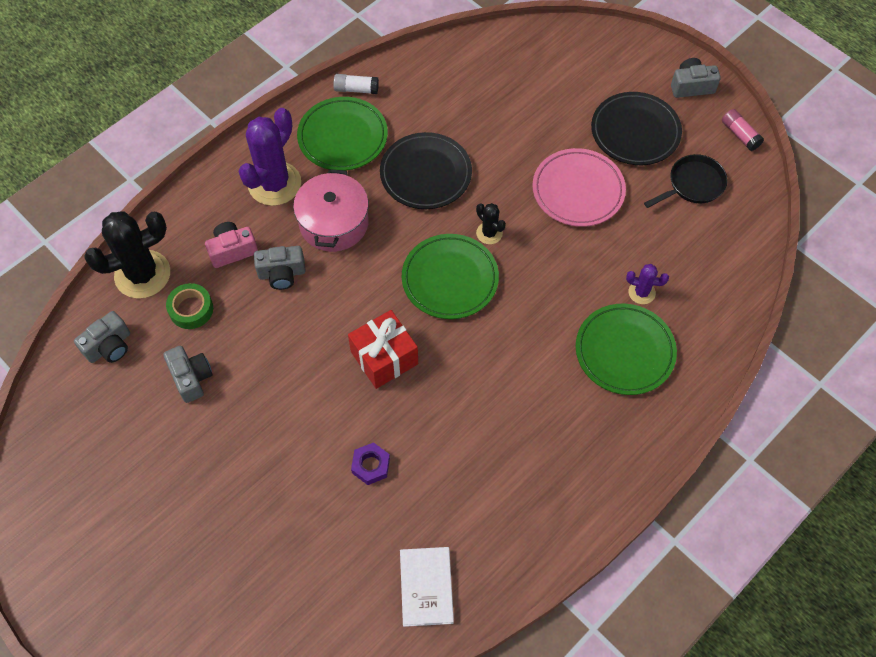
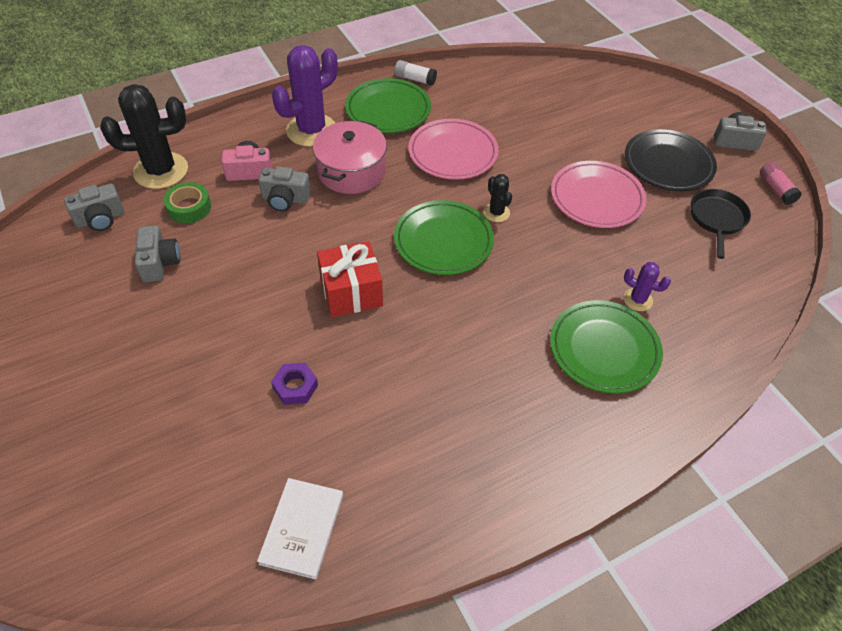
camera: 15 degrees right, 10 degrees down
(426, 174) = (453, 153): black plate -> pink plate
(693, 184) = (717, 219): black pan -> black pan turned 60 degrees counterclockwise

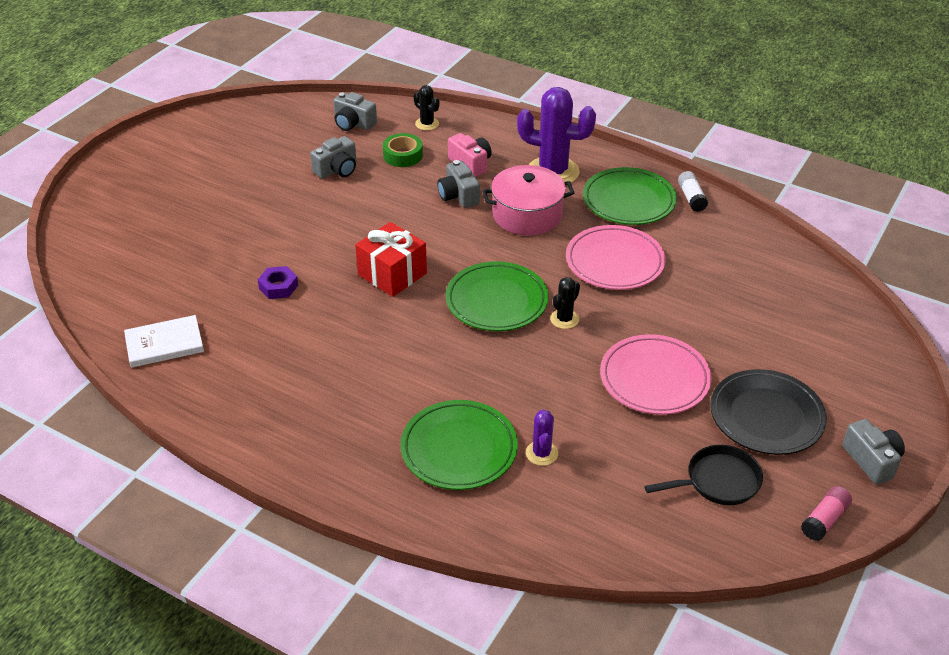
camera: 60 degrees right, 10 degrees down
(161, 171) = (427, 124): black cactus -> black cactus, size x0.48

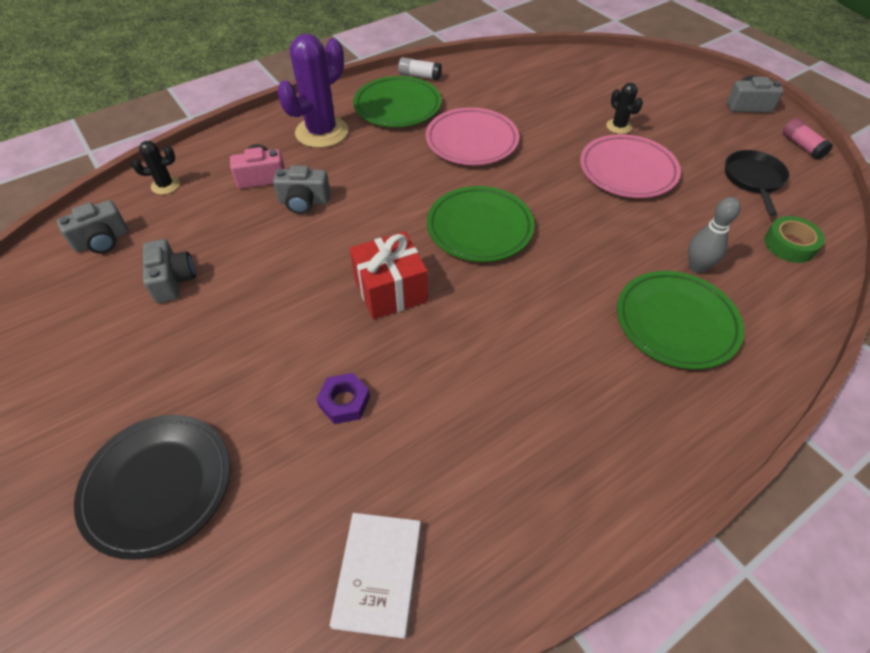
camera: 65 degrees left, 10 degrees up
(403, 155) = (200, 220): green tape -> green tape (789, 244)
(527, 215) = (370, 167): pink pot -> none
(541, 453) = (697, 267): purple cactus -> grey bowling pin
(564, 319) = (529, 194): black cactus -> black cactus (618, 126)
(766, 416) = (689, 132): black plate -> black plate (158, 486)

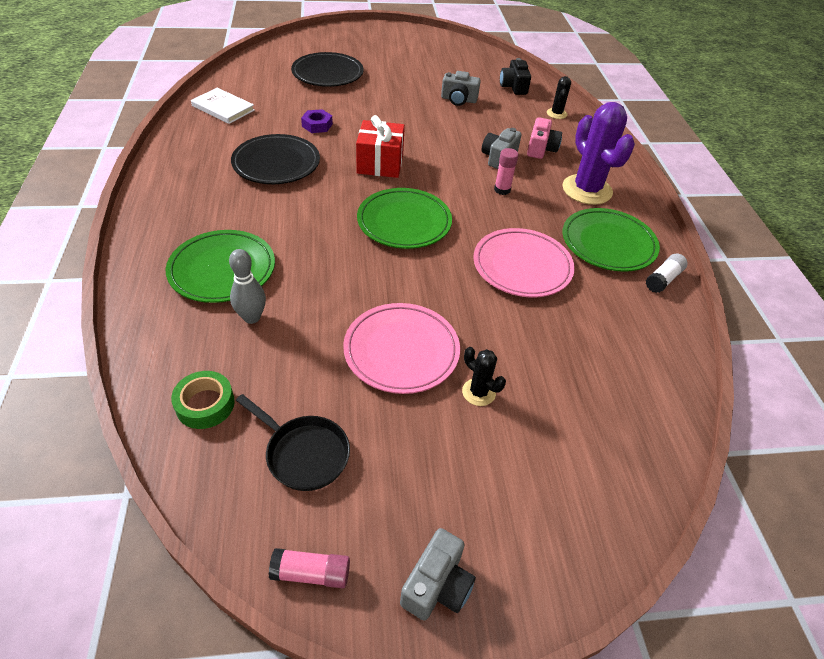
camera: 115 degrees right, 5 degrees down
(102, 240) = (513, 87): grey camera -> black camera
(366, 182) = (502, 190): none -> pink glue stick
(472, 391) = (276, 164): none -> black plate
(618, 126) = (478, 392): black cactus -> black cactus turned 45 degrees clockwise

